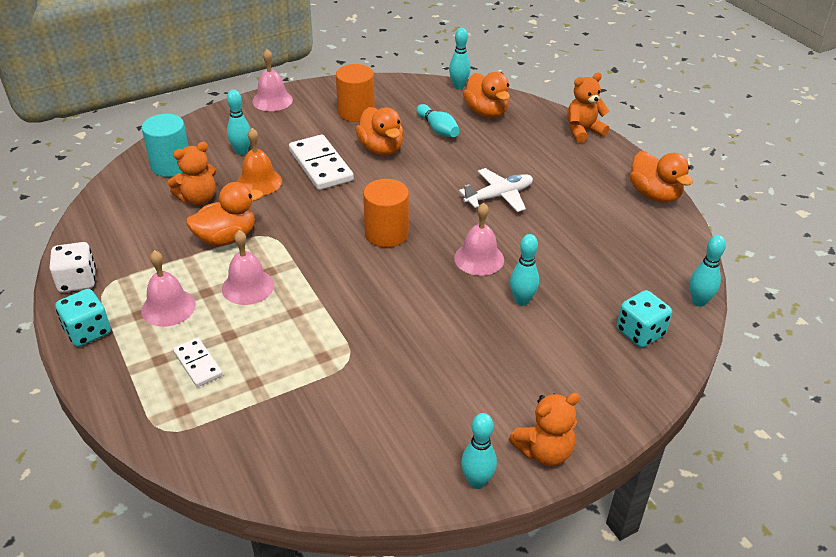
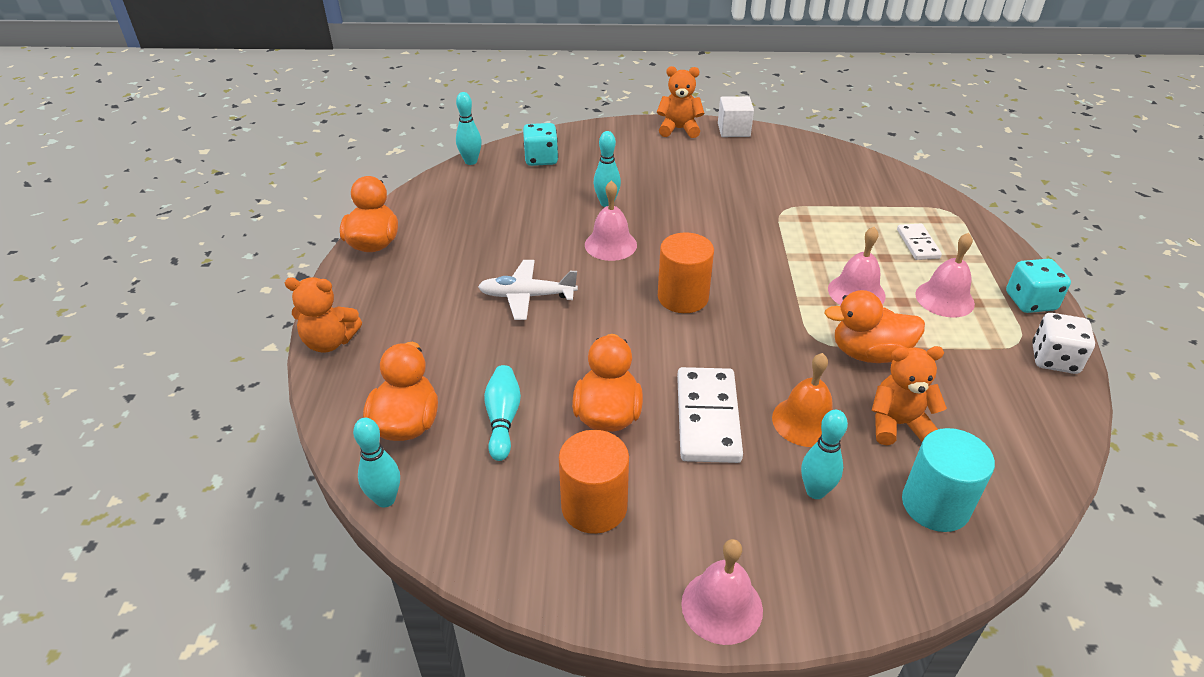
camera: 150 degrees left, 0 degrees up
(477, 481) = (733, 130): turquoise bowling pin -> white cube

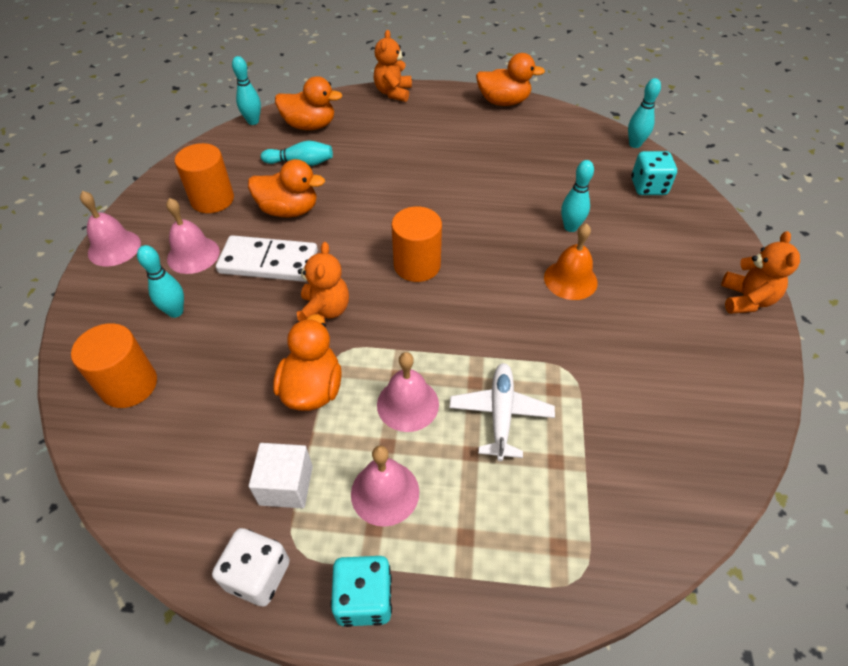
camera: 95 degrees right, 10 degrees up
(526, 296) = (430, 175): white plane -> white plane (500, 414)
(610, 244) = (500, 225): pink bell -> pink bell (193, 255)
(733, 130) = (761, 355): white cube -> white cube (286, 485)
(805, 421) = (245, 321): orange bell -> orange bell (570, 280)
(898, 424) = (219, 385): orange teddy bear -> orange teddy bear (324, 311)
(918, 244) = (497, 501): white domino -> none
(935, 505) = (129, 385): turquoise cylinder -> orange cylinder

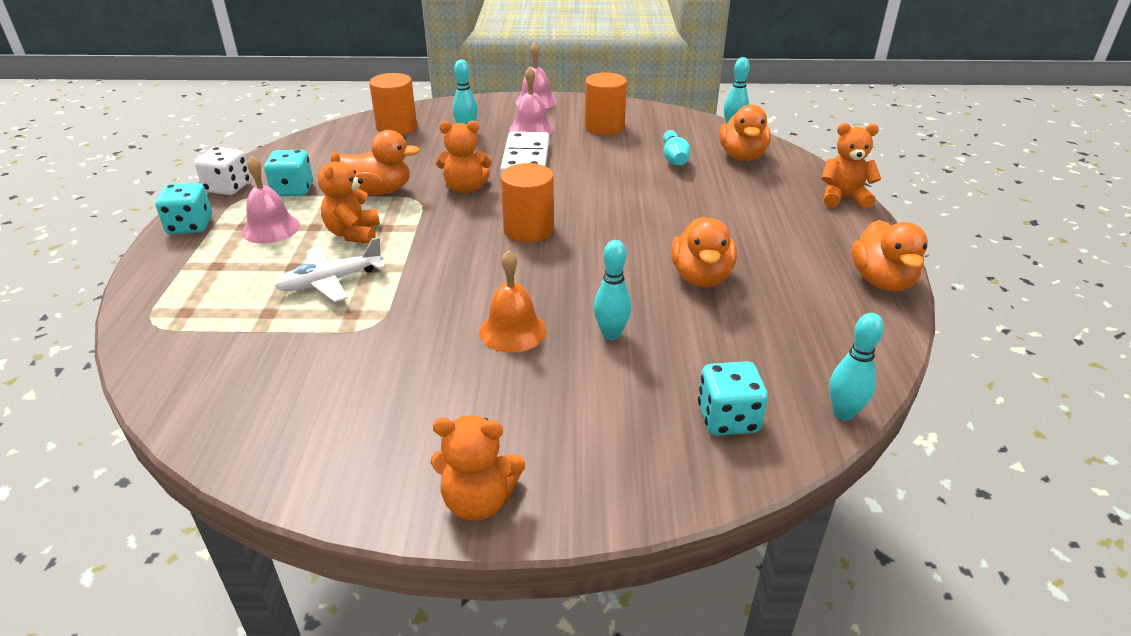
camera: 85 degrees right, 15 degrees down
(286, 485) = (293, 190): white cube -> turquoise dice
(289, 210) = (598, 160): orange duck -> orange duck (701, 277)
(407, 404) = (353, 234): pink bell -> orange teddy bear
(500, 414) = (330, 281): white plane -> white plane turned 150 degrees clockwise

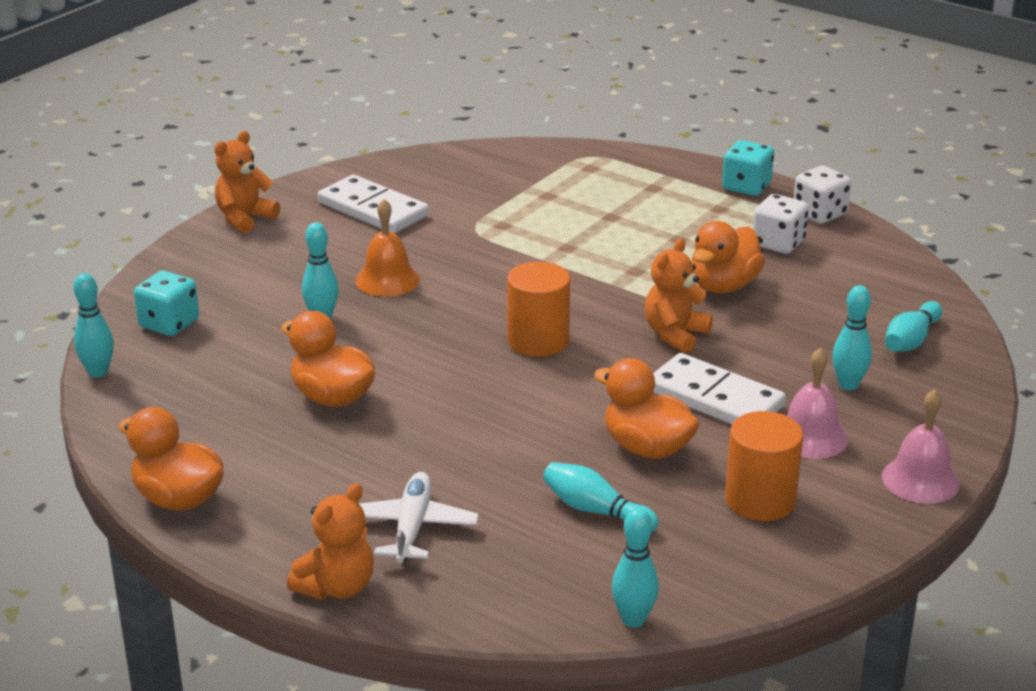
camera: 125 degrees right, 5 degrees down
(271, 228) = (698, 219): pink bell -> none
(293, 190) = (778, 243): turquoise dice -> white dice
(330, 281) = (564, 226): white plane -> white plane (412, 527)
(353, 234) = (641, 253): orange teddy bear -> none
(378, 408) = (373, 209): none -> white domino
(396, 127) = (911, 340): orange cylinder -> turquoise bowling pin
(742, 156) = (537, 573): orange duck -> orange duck (647, 448)

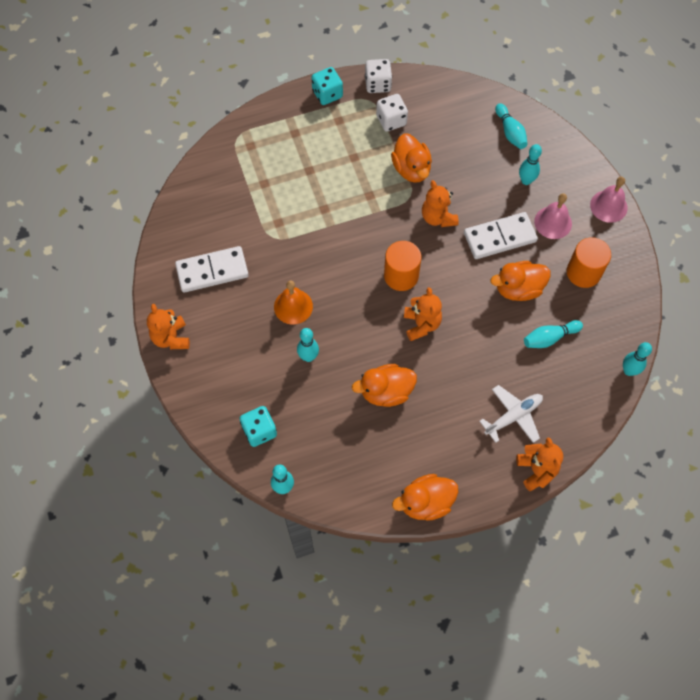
camera: 55 degrees left, 35 degrees up
(412, 527) = (513, 416): white plane -> white plane turned 105 degrees clockwise
(478, 386) = (421, 324): none -> orange teddy bear

